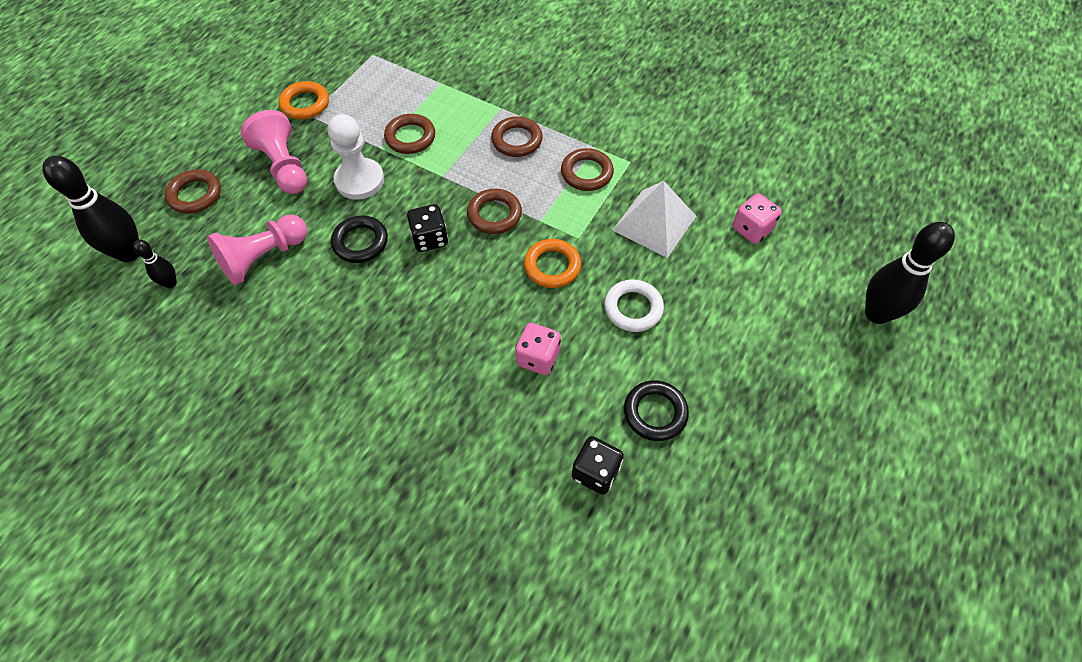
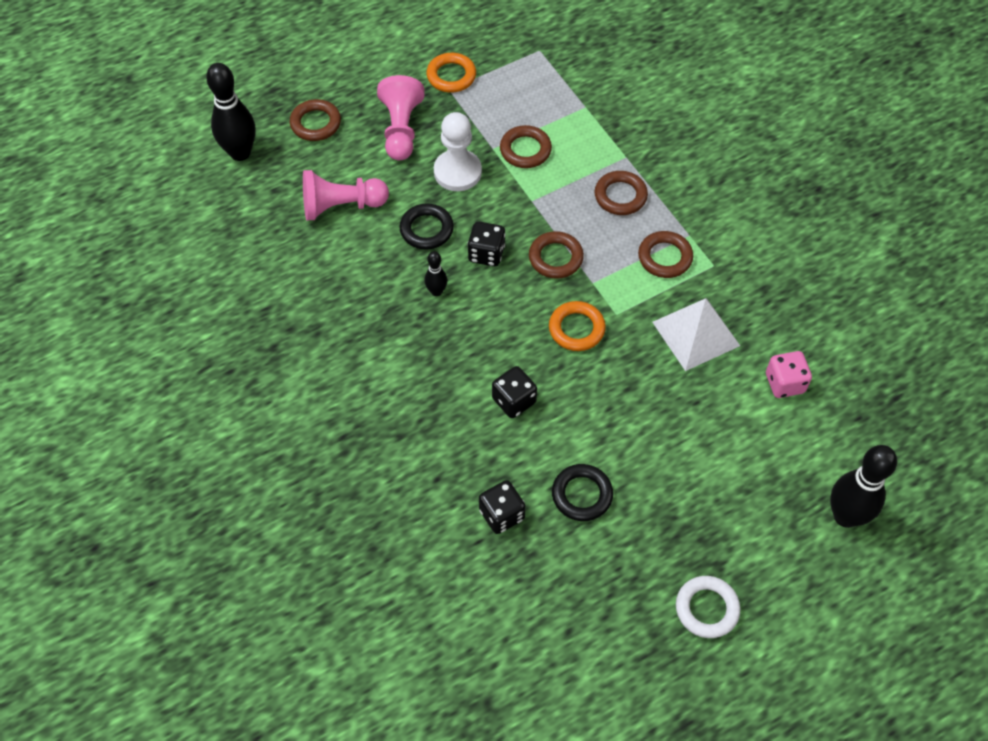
camera: 30 degrees right, 0 degrees up
(170, 283) = (259, 194): black bowling pin -> black bowling pin (436, 291)
(538, 358) = (514, 401): pink dice -> black dice
(633, 308) = (623, 400): white ring -> white ring (706, 609)

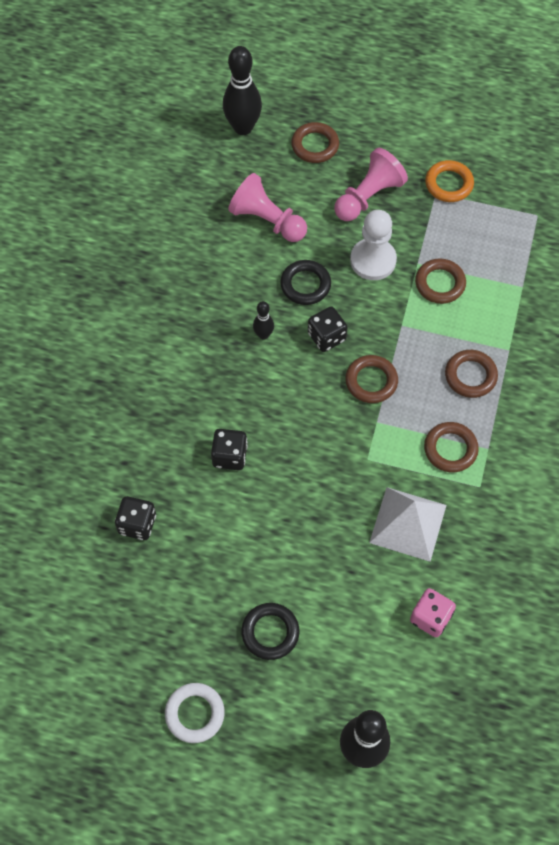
camera: 45 degrees right, 5 degrees up
(576, 329) = (328, 444): orange ring -> none
(582, 495) = (201, 560): black ring -> black ring (270, 632)

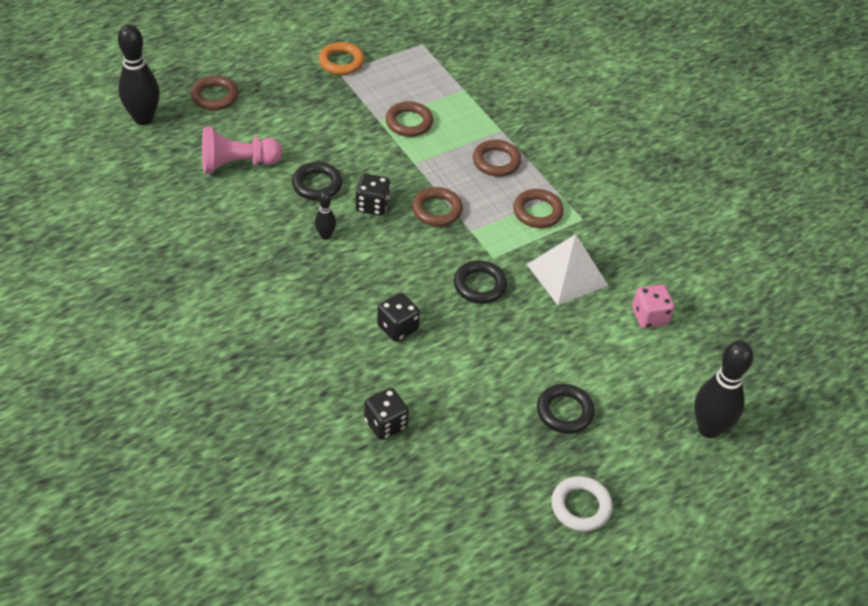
camera: 50 degrees left, 15 degrees down
(329, 474) = (479, 285): none -> black ring
(368, 196) = (294, 103): pink pawn -> none
(373, 260) = (346, 139): white pawn -> none

